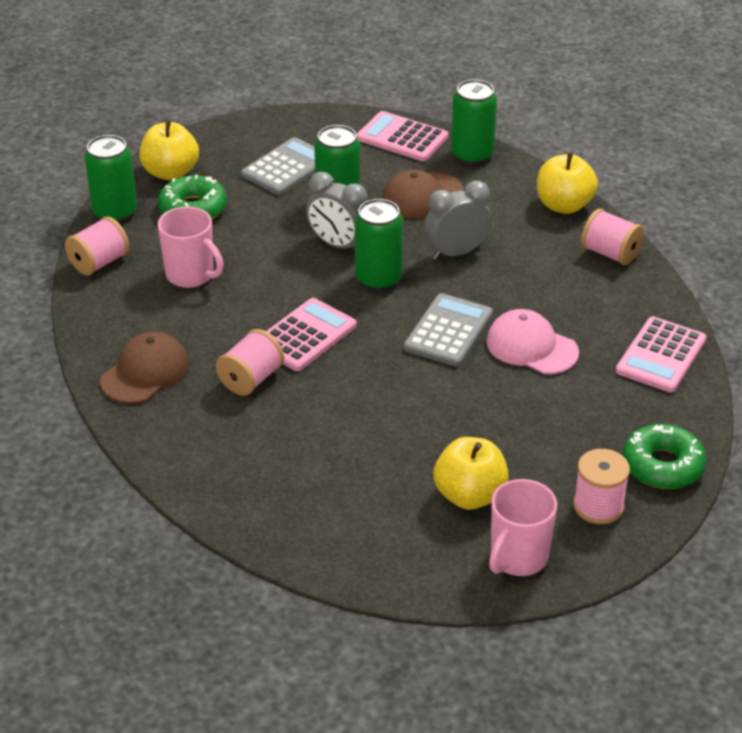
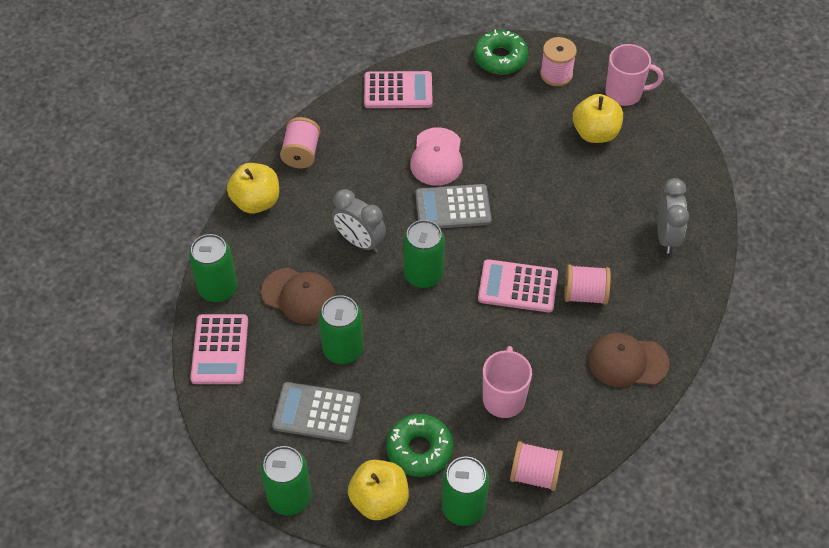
camera: 120 degrees left, 15 degrees up
(222, 131) = (289, 497): none -> green can
(338, 245) = (399, 320): grey clock -> grey clock (666, 236)

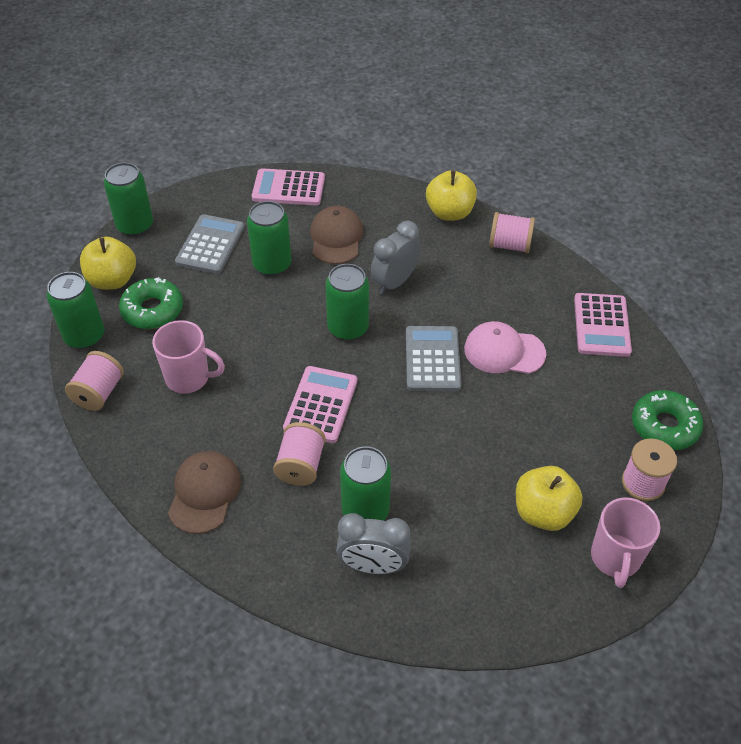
camera: 95 degrees right, 5 degrees down
(218, 288) = (352, 187): green can -> green can (365, 510)
(299, 296) = (336, 238): brown cap -> brown cap turned 150 degrees clockwise

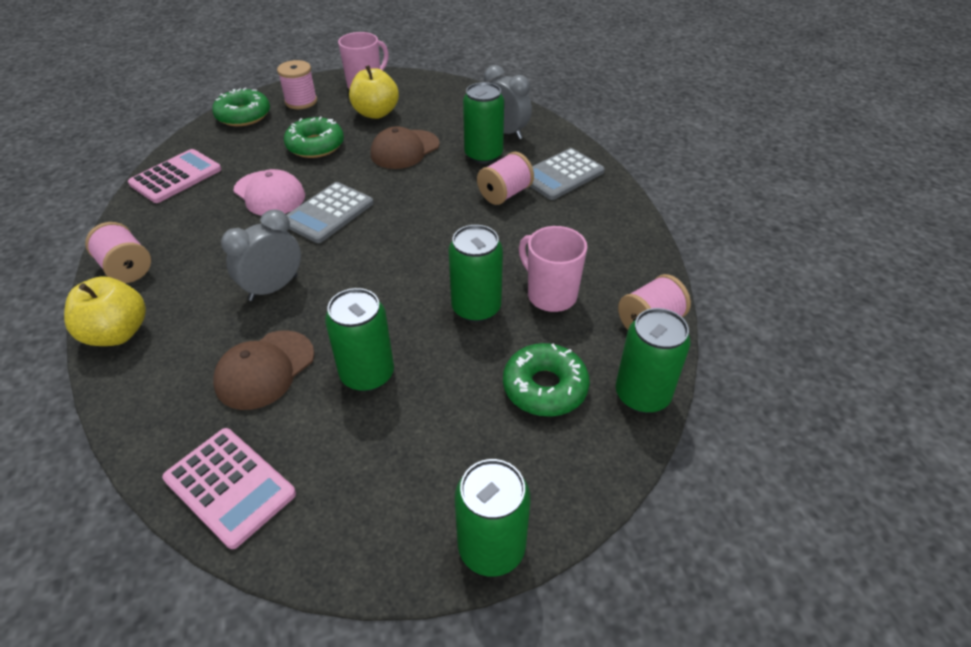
camera: 145 degrees left, 5 degrees down
(112, 280) = (573, 459): yellow apple -> none
(204, 493) = (592, 208): brown cap -> brown cap (404, 150)
(210, 245) = (413, 446): grey calculator -> grey calculator (561, 175)
(321, 405) = (452, 223): pink calculator -> none
(348, 328) = (365, 269): green can -> green can (476, 308)
(394, 282) = (273, 288): grey clock -> grey clock turned 150 degrees clockwise
(540, 426) = (315, 145): none -> green donut

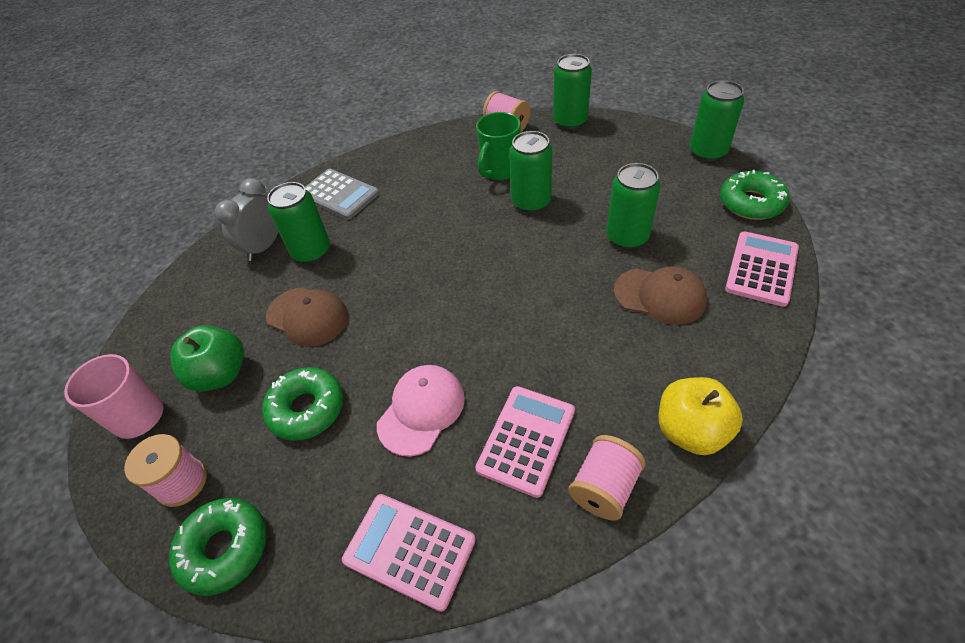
camera: 100 degrees left, 5 degrees up
(199, 239) = (526, 440): none -> pink calculator
(273, 288) = (569, 333): grey clock -> none
(328, 213) = (442, 338): grey calculator -> none
(376, 113) = (220, 374): yellow apple -> green apple
(505, 194) = (377, 221): pink spool -> none
(545, 387) = (587, 156): green donut -> green donut (751, 203)
(550, 295) = (500, 170): pink mug -> green mug

